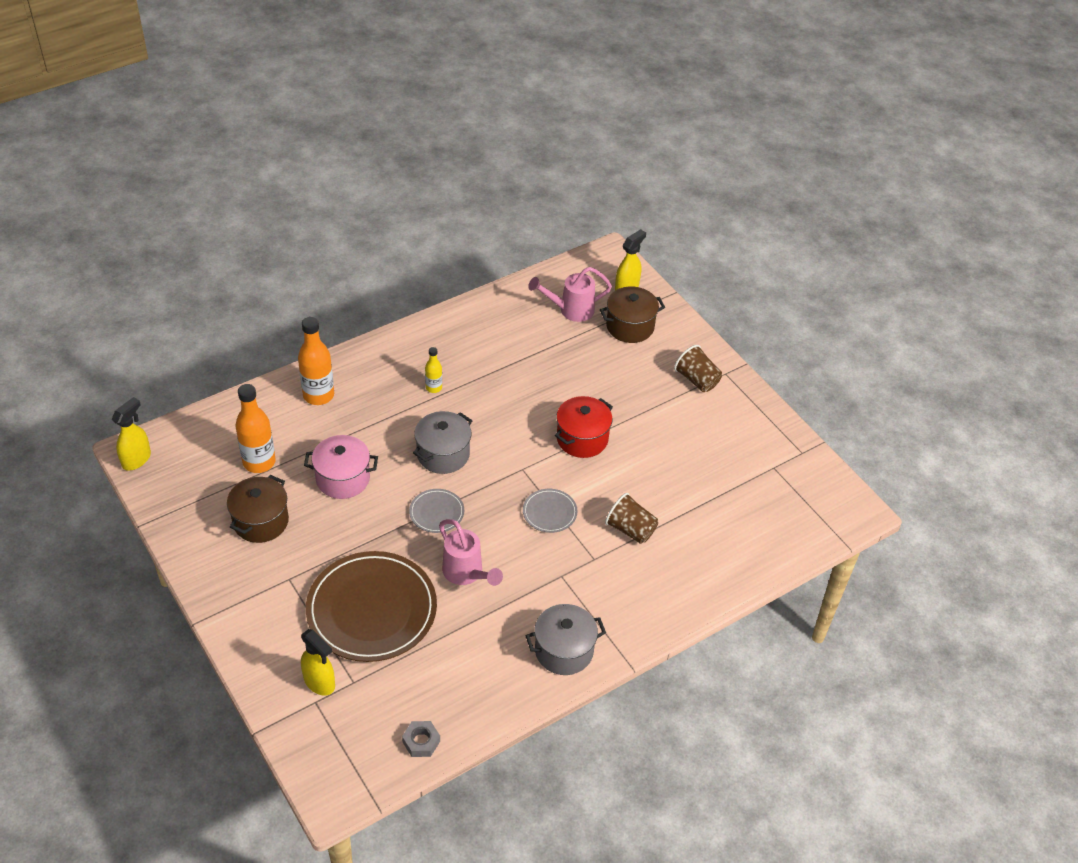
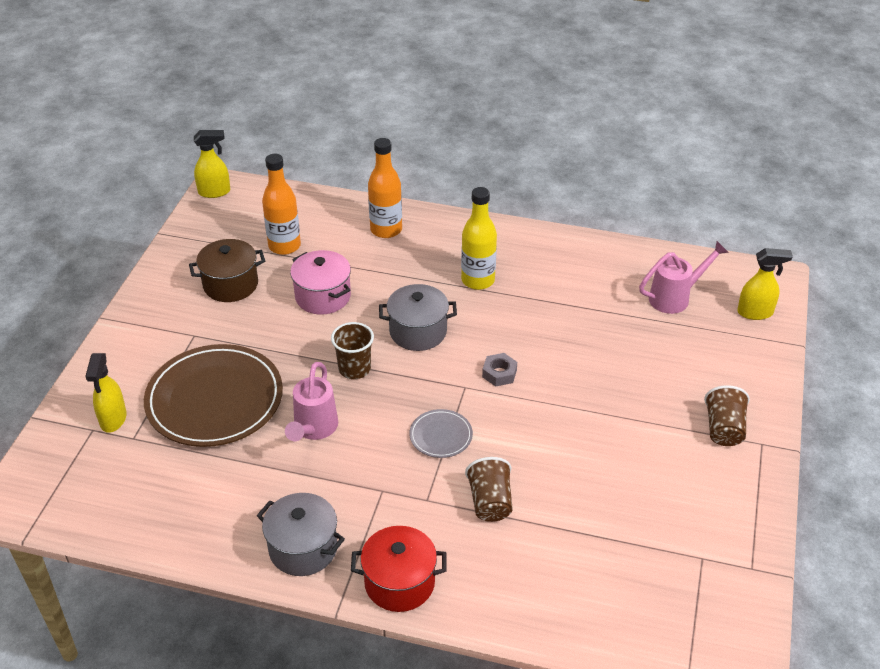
camera: 50 degrees right, 5 degrees down
(421, 742) = (113, 519): grey nut -> grey nut (499, 373)
(434, 388) = (478, 280): yellow bottle -> yellow bottle, size x1.87
(436, 512) = (354, 369): grey plate -> brown cup
(570, 310) = (675, 297): pink watering can -> pink watering can turned 120 degrees clockwise
(582, 439) = (547, 401): red pot -> red pot (399, 583)
(630, 326) = (715, 344): brown pot -> none

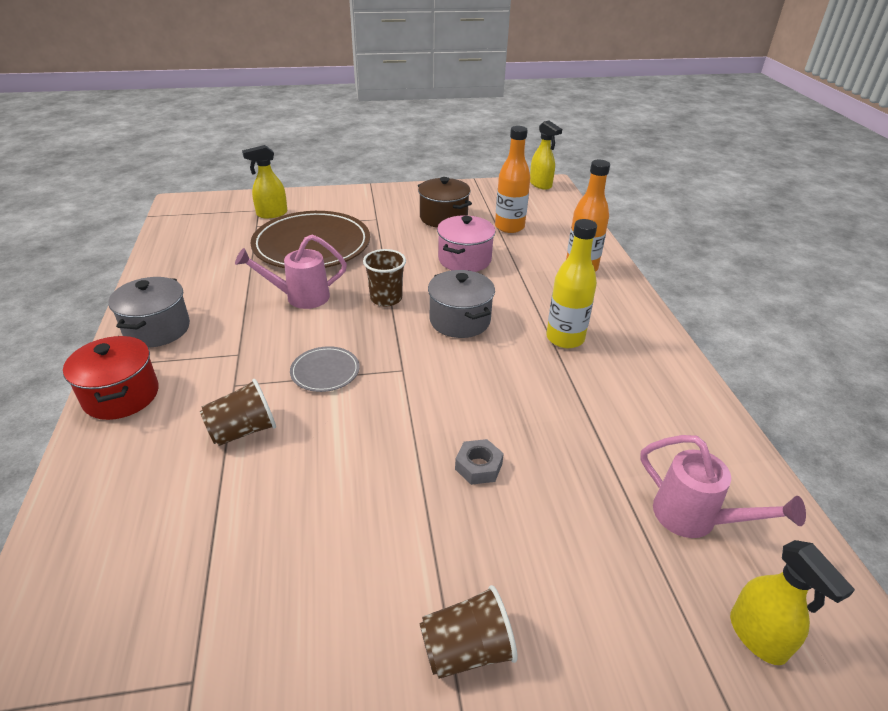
camera: 65 degrees right, 5 degrees down
(499, 373) = (437, 389): grey nut -> grey nut (478, 466)

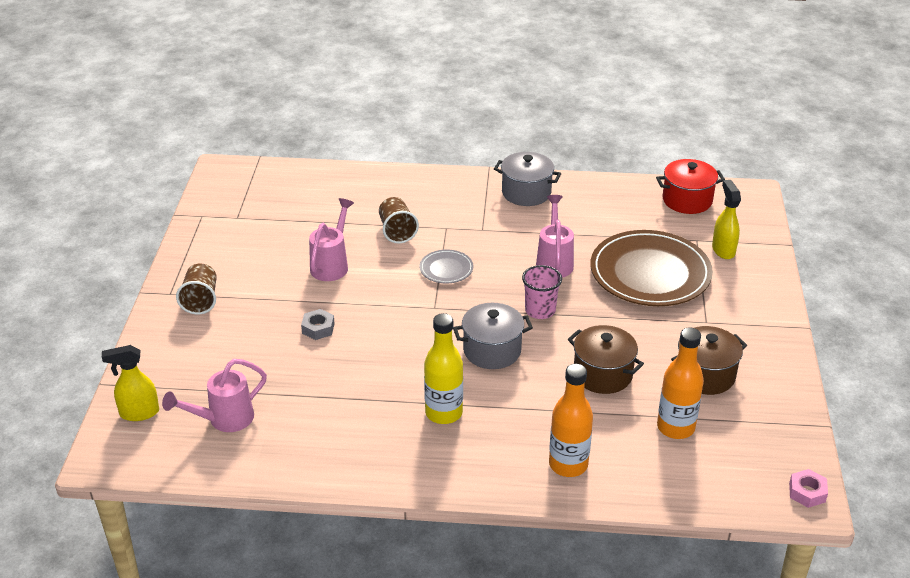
camera: 105 degrees right, 0 degrees up
(121, 395) = (452, 183): red pot -> red pot (687, 200)
(332, 486) = (332, 264): none -> pink watering can
(386, 298) = (540, 310): brown cup -> pink cup
(464, 259) = (602, 374): pink pot -> brown pot
(540, 184) = (807, 492): yellow spray bottle -> pink nut

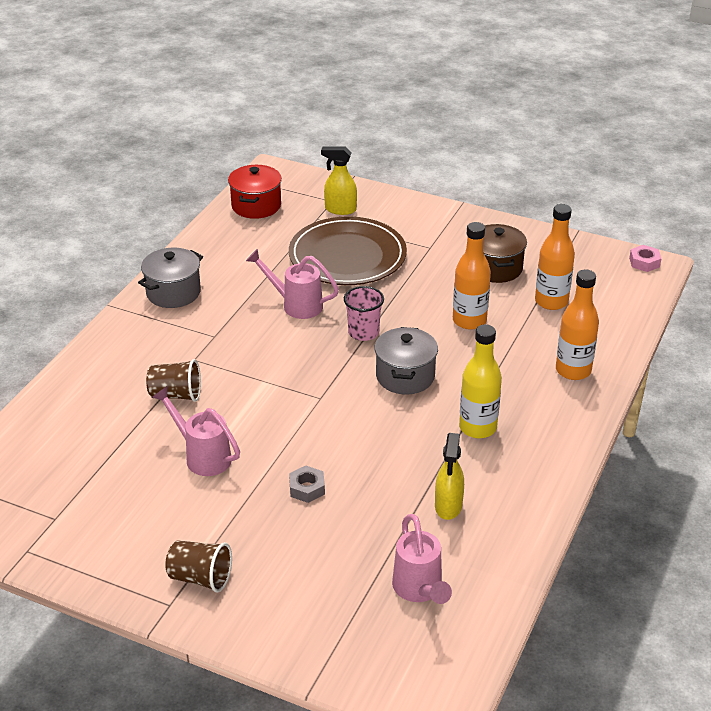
camera: 70 degrees left, 0 degrees up
(139, 413) = (376, 663): yellow spray bottle -> yellow spray bottle (448, 506)
(446, 269) = (263, 375): grey plate -> none
(602, 374) = (469, 321): brown pot -> orange bottle

